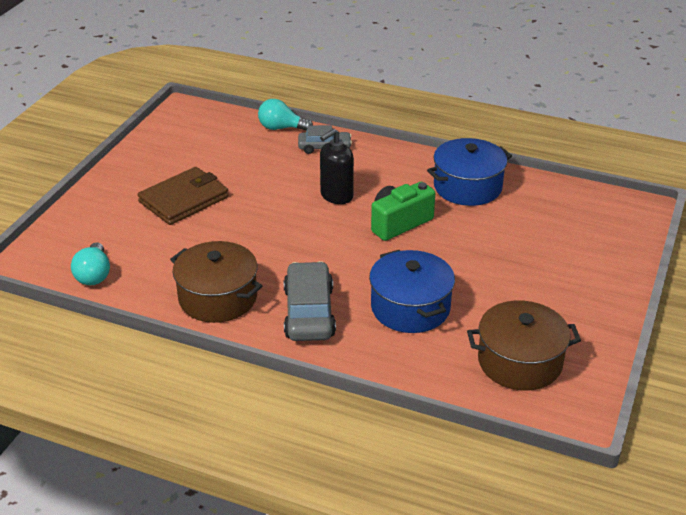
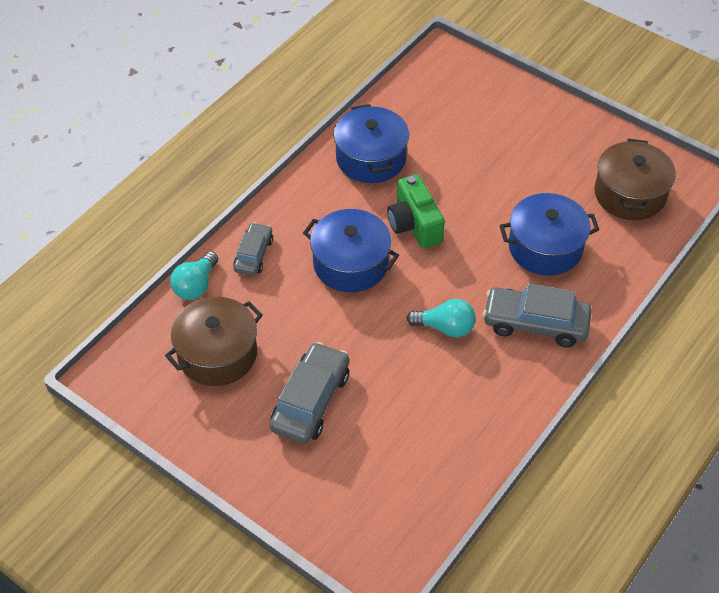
camera: 75 degrees left, 15 degrees up
(94, 275) = (429, 503): turquoise light bulb -> turquoise light bulb (445, 327)
(184, 199) = (311, 401): brown wallet -> grey car
(218, 298) = (496, 393): brown pot -> brown pot (217, 354)
(336, 196) = (350, 263): black soap dispenser -> blue pot

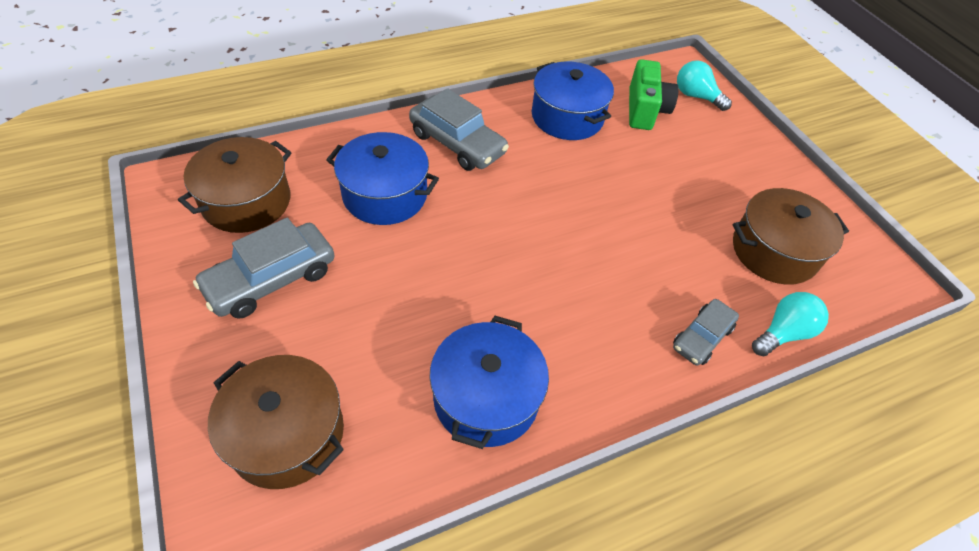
camera: 155 degrees left, 0 degrees up
(311, 401) = (695, 176): grey car -> grey car (271, 279)
(350, 263) = (594, 273): blue pot -> blue pot (567, 117)
(414, 224) = (496, 281): green camera -> green camera (645, 110)
(445, 327) = (539, 175): turquoise light bulb -> turquoise light bulb (696, 96)
(461, 97) = (287, 434): none -> brown pot

